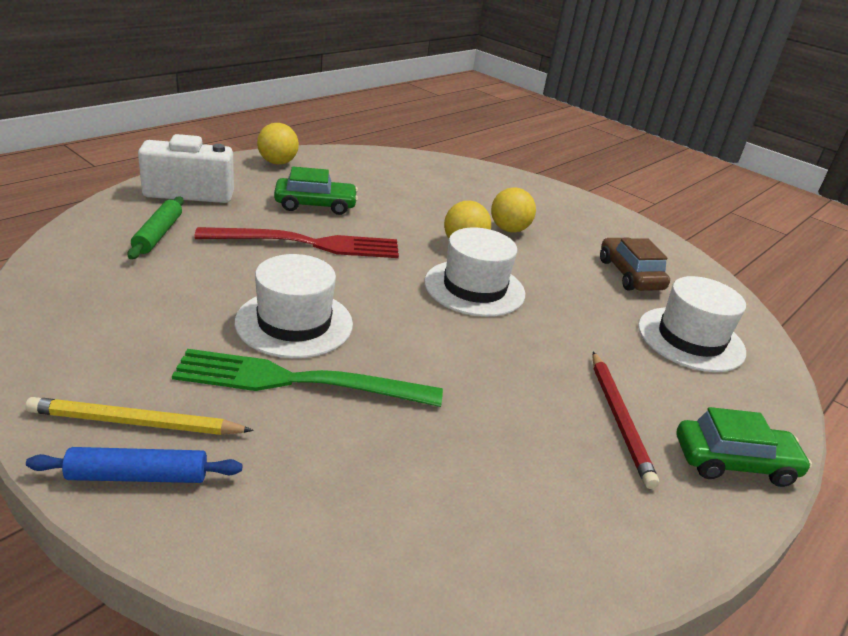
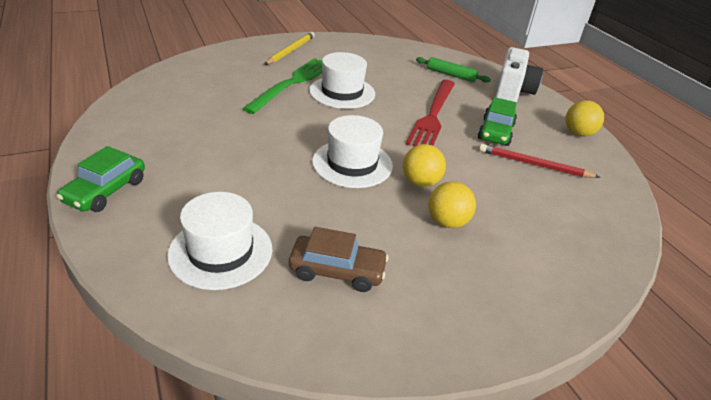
camera: 115 degrees right, 5 degrees up
(138, 476) = (261, 47): blue rolling pin -> none
(619, 419) = (181, 164): red pencil -> red pencil (534, 164)

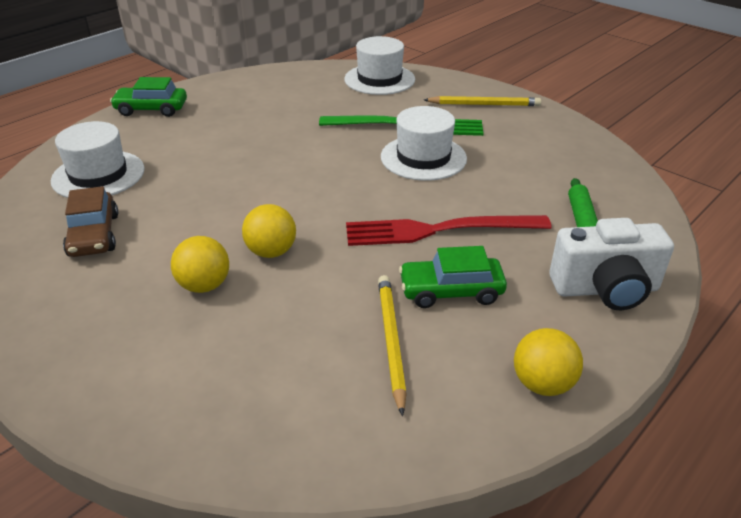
camera: 70 degrees right, 0 degrees up
(352, 163) = (275, 201): white hat -> white hat (379, 79)
(534, 164) = (391, 341): red pencil -> yellow pencil

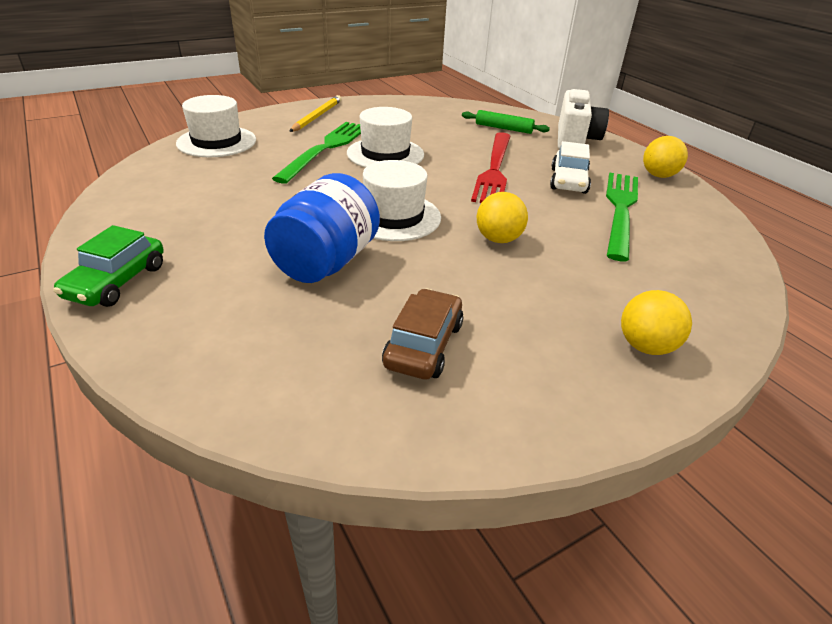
camera: 75 degrees left, 0 degrees up
(94, 235) = (424, 345): brown car -> brown car turned 75 degrees counterclockwise
(98, 175) = (275, 337): white hat -> white hat (394, 217)
(197, 172) = (326, 262): none -> blue jar
(204, 285) = (540, 278): yellow ball -> yellow ball (645, 346)
(391, 341) = (620, 210): yellow pencil -> green fork
(451, 291) = (568, 181): green car -> white car

